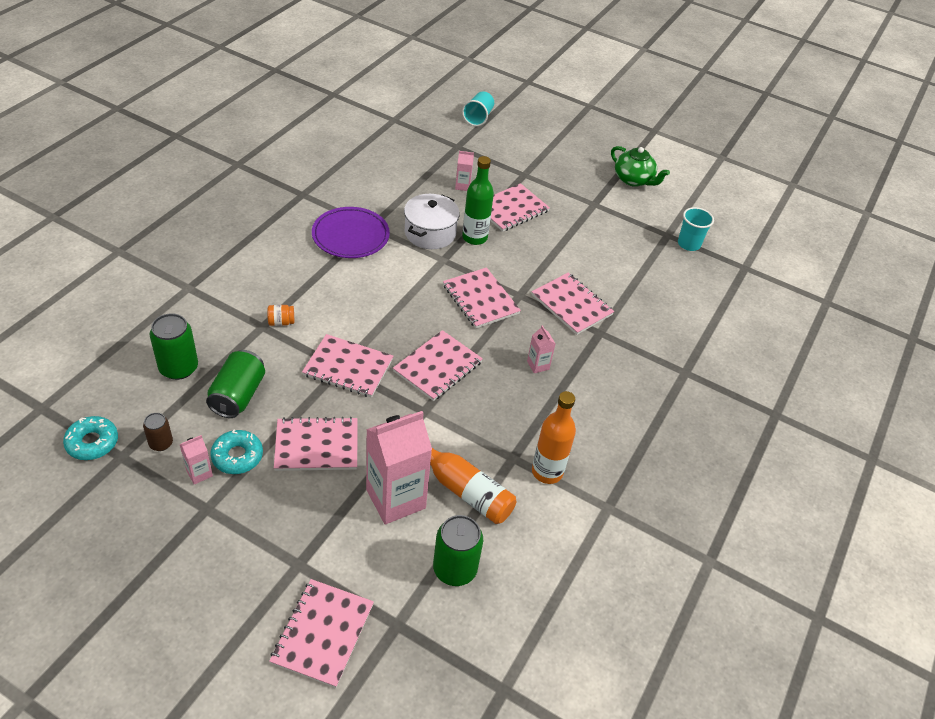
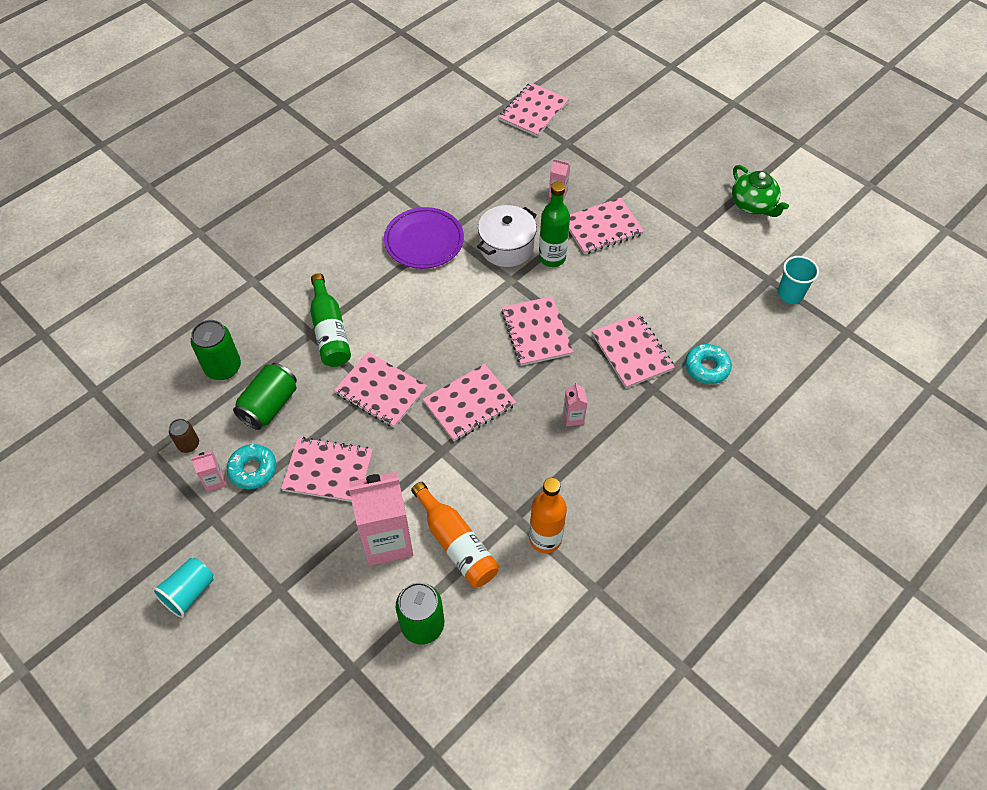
camera: 20 degrees right, 10 degrees up
(92, 442) = (130, 433): turquoise donut -> turquoise donut (707, 368)
(281, 322) = (330, 331): orange jar -> green bottle
(323, 633) = (283, 664): pink notebook -> pink notebook (533, 111)
(478, 118) = (600, 109): turquoise cup -> turquoise cup (189, 593)

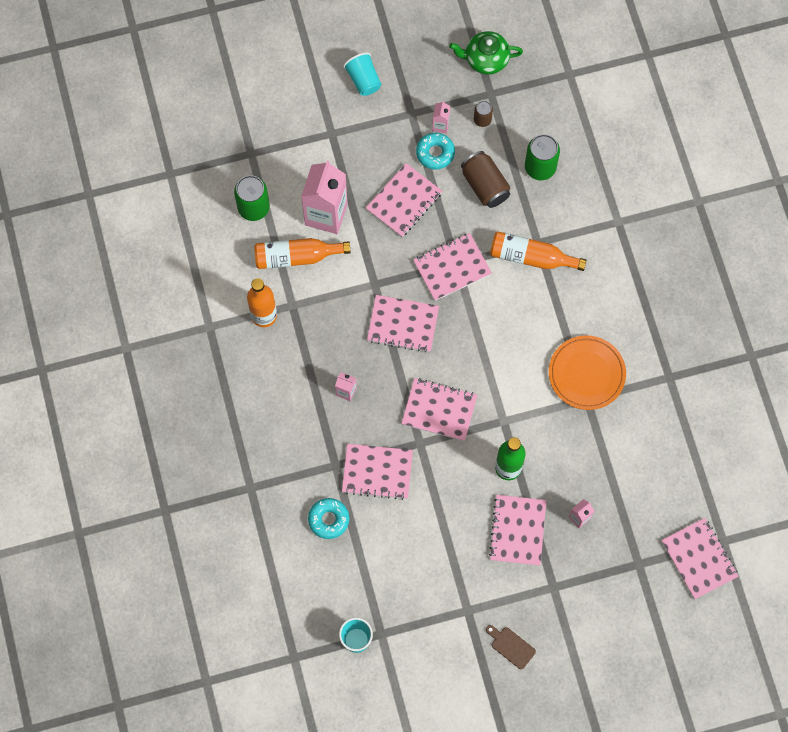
camera: 120 degrees right, 15 degrees up
(269, 405) = (485, 185): green can -> brown can
(330, 331) = (531, 257): green bottle -> orange bottle
(424, 241) = (586, 374): purple plate -> orange plate
(469, 404) = (403, 324): pink notebook -> pink notebook turned 75 degrees counterclockwise
(506, 247) = (541, 437): white pot -> none
(700, 191) = (511, 646): none -> brown cutting board
(753, 205) = (468, 682): green teapot -> green teapot (485, 59)

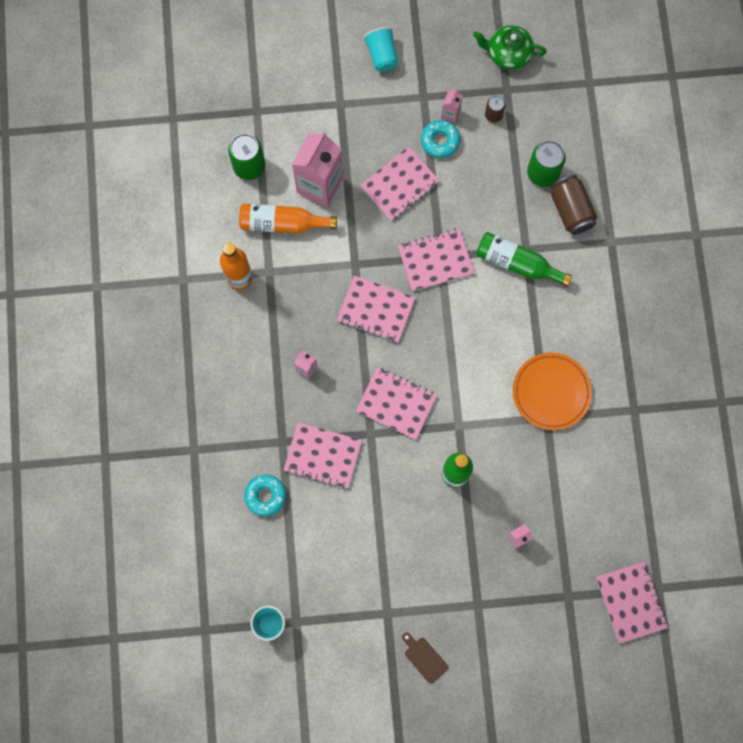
camera: 10 degrees right, 5 degrees up
(485, 185) = (484, 182): brown can -> brown can (571, 210)
(517, 530) = (452, 540): pink notebook -> none
(531, 257) = (517, 263): orange bottle -> green bottle

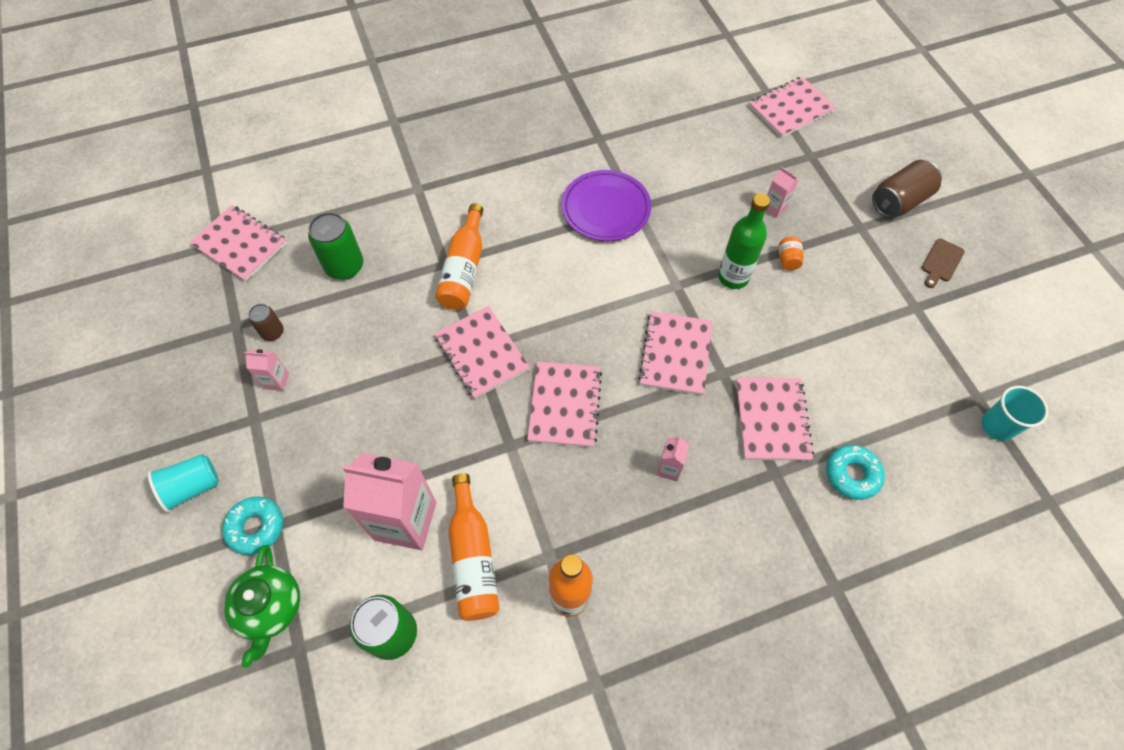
camera: 105 degrees left, 15 degrees down
(400, 185) = (386, 418): pink notebook -> pink notebook (240, 244)
(440, 141) = (317, 384): turquoise donut -> turquoise donut (256, 527)
(460, 527) = (788, 260): none -> orange jar
(508, 54) = (184, 334): green teapot -> green teapot (271, 608)
(517, 263) = (464, 269): green bottle -> orange bottle
(551, 392) = (606, 209): orange plate -> purple plate
(571, 210) = (387, 231): brown can -> brown can (899, 201)

